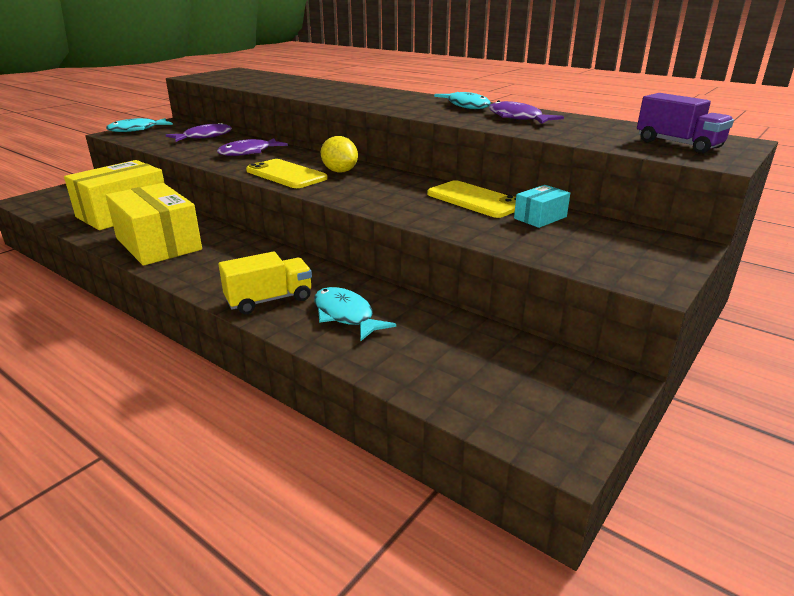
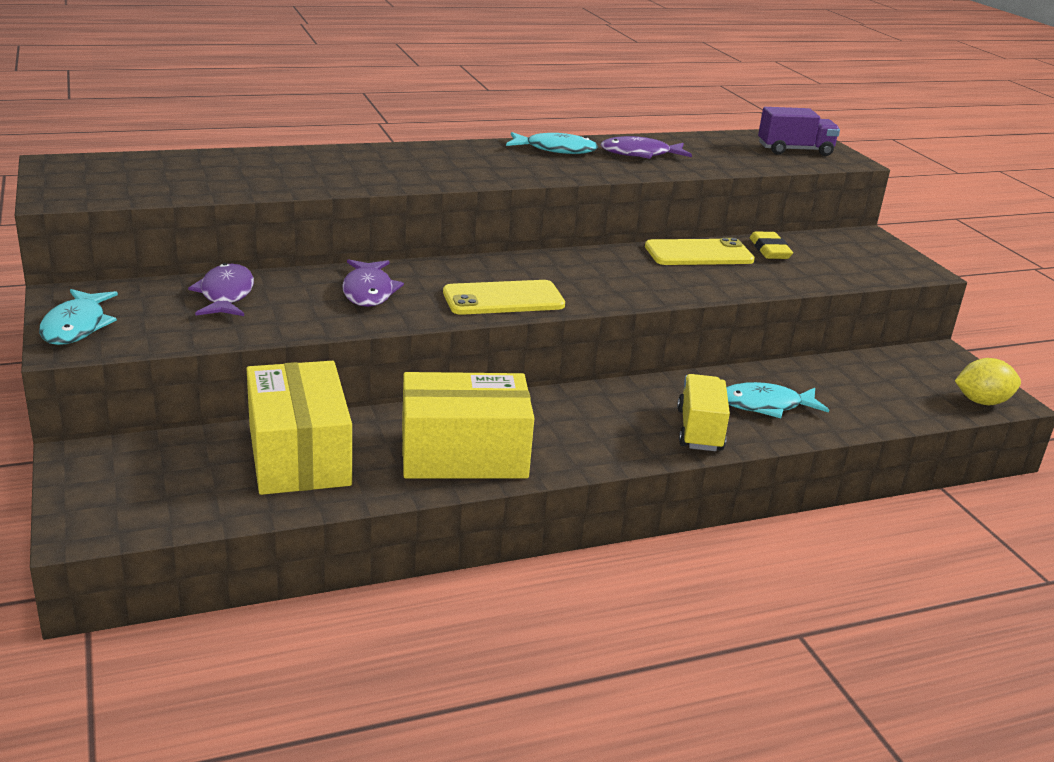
camera: 60 degrees left, 0 degrees up
(340, 171) = (529, 272): yellow lemon -> yellow lemon (981, 402)
(540, 217) = (769, 250): turquoise box -> yellow eraser

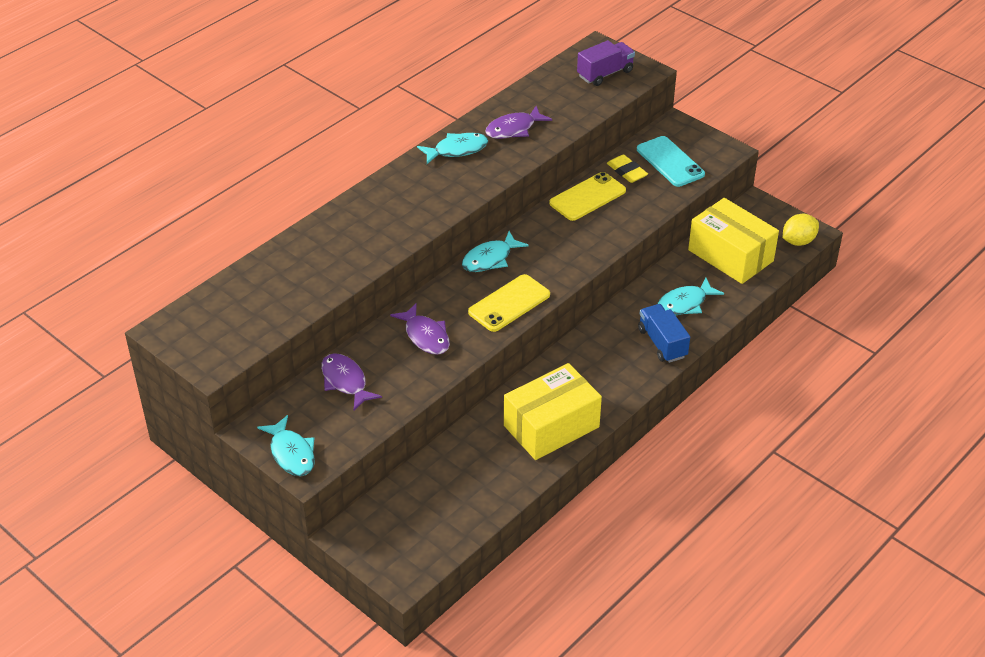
camera: 25 degrees left, 15 degrees up
(299, 455) = (464, 472): yellow box -> yellow box (730, 255)
(523, 261) = (490, 259): none -> turquoise fish
(699, 430) = (662, 343): yellow truck -> blue truck
(834, 258) = (670, 162): none -> turquoise phone

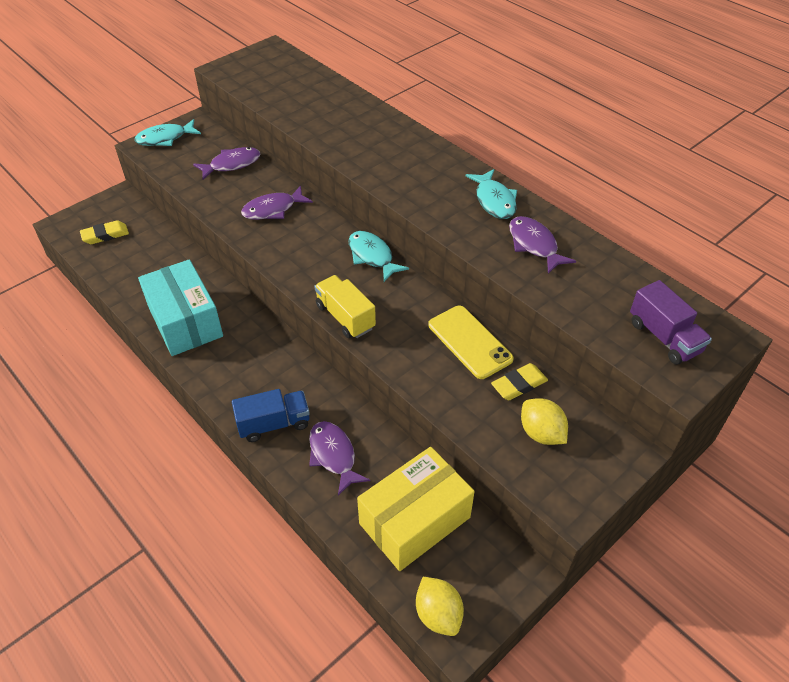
camera: 95 degrees right, 5 degrees up
(421, 529) = (105, 235): none -> yellow eraser
(509, 303) = (303, 265): yellow phone -> none
(551, 426) = (185, 321): yellow box -> turquoise box
(572, 269) = (345, 317): none -> yellow truck
(670, 162) = (541, 433): turquoise phone -> yellow lemon
(685, 303) = (333, 455): turquoise fish -> purple fish

